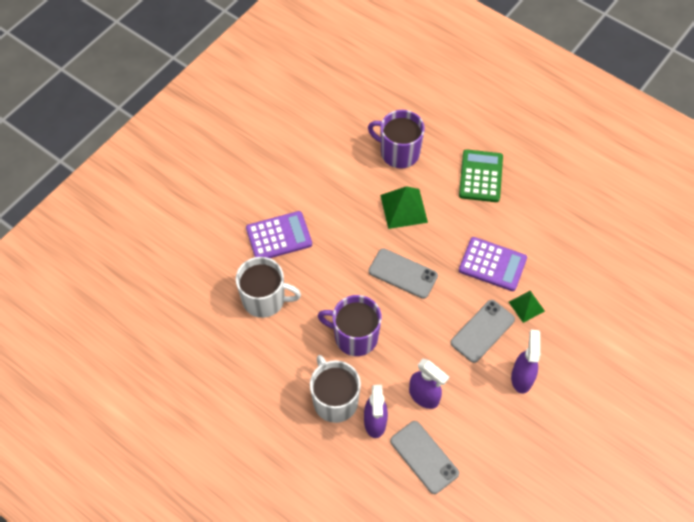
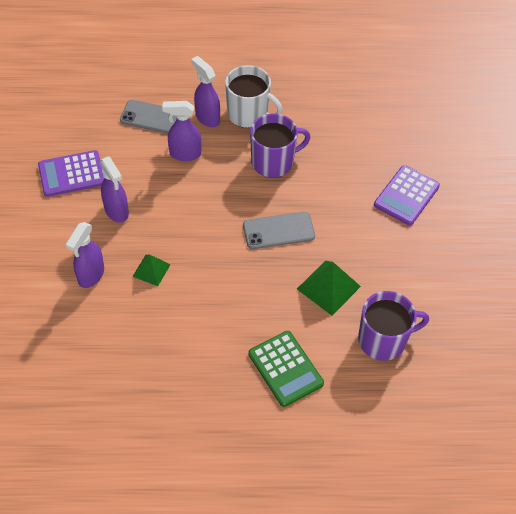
camera: 140 degrees right, 5 degrees down
(265, 299) = (366, 145): white mug -> none
(482, 331) = (175, 227): grey phone -> none
(492, 264) = (208, 287): purple calculator -> purple calculator (71, 174)
(577, 333) = (91, 275): none -> purple spray bottle

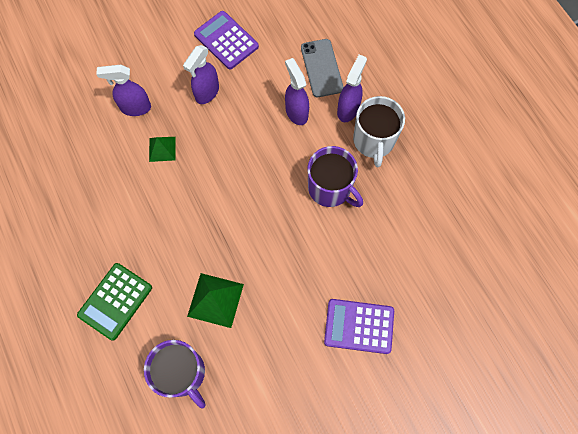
camera: 65 degrees right, 15 degrees up
(278, 231) = (255, 229): grey phone -> none

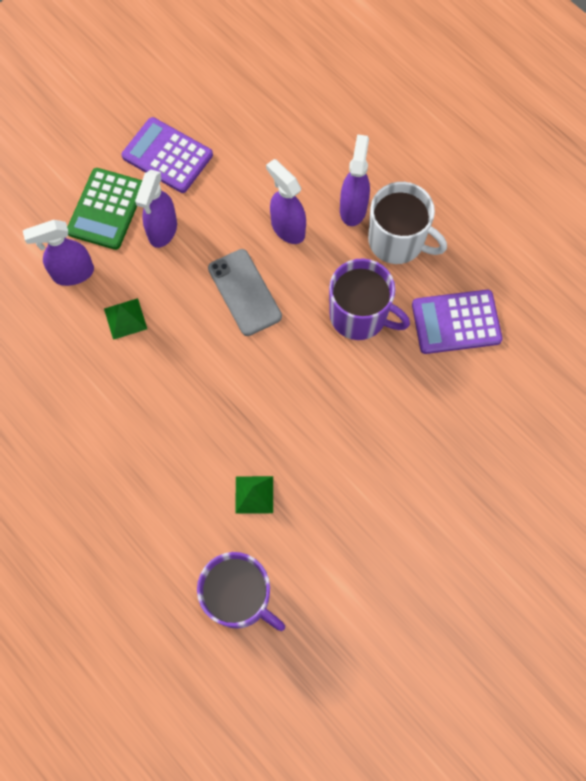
camera: 15 degrees left, 0 degrees up
(115, 301) = (124, 530): green calculator -> green calculator (106, 209)
(215, 300) = (254, 494): green pyramid -> green pyramid, size x0.62
(321, 68) = (303, 163): grey phone -> grey phone (244, 292)
(359, 326) = (445, 479): purple calculator -> purple calculator (456, 322)
(373, 141) = (397, 241): white mug -> white mug turned 45 degrees counterclockwise

